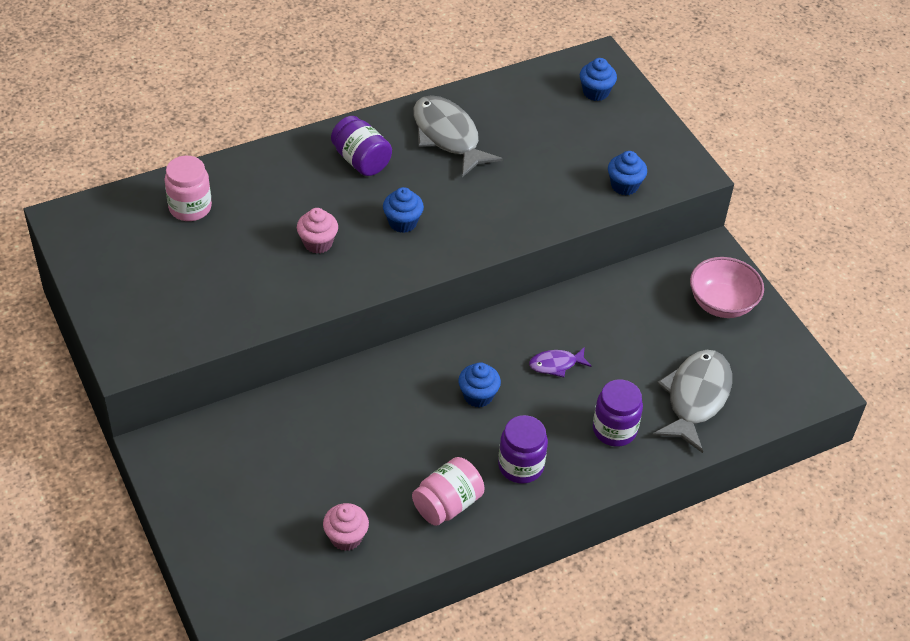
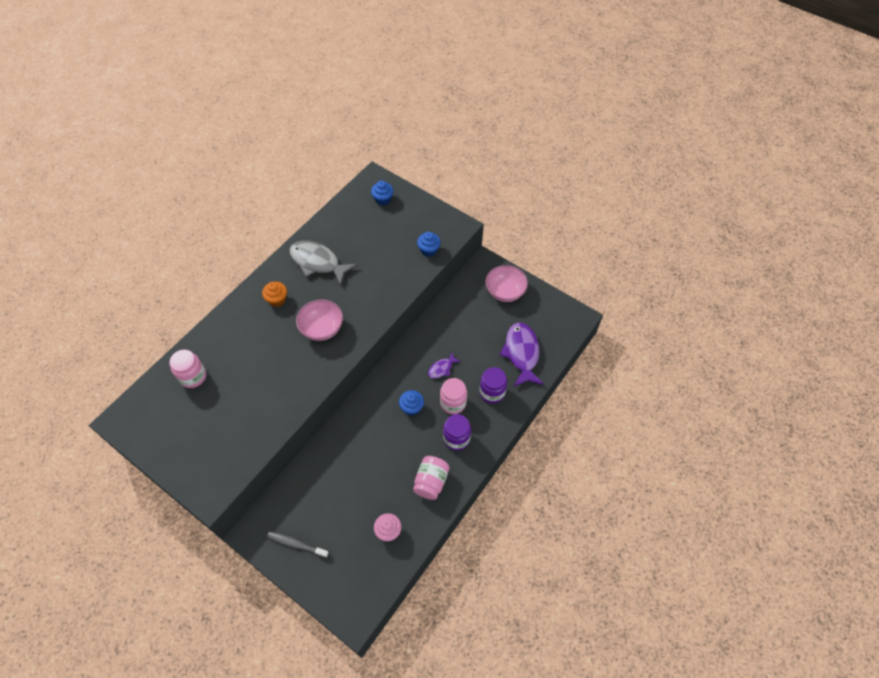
camera: 25 degrees left, 10 degrees up
(208, 492) = (296, 544): none -> grey toothbrush
(318, 243) = (281, 364): pink cupcake -> none
(361, 161) = (277, 300): purple jar -> orange cupcake
(402, 222) = (322, 328): blue cupcake -> pink bowl
(545, 417) = (453, 403): none -> pink jar
(695, 398) = (521, 353): grey fish -> purple fish

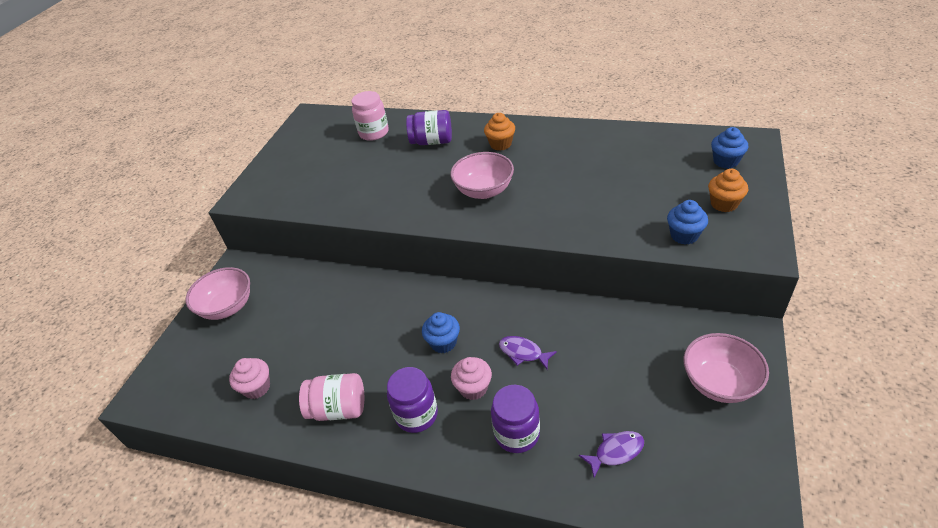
camera: 75 degrees right, 15 degrees down
(239, 340) = (432, 141): none -> purple jar
(296, 544) = (227, 307): grey toothbrush -> pink bowl
(318, 262) = (575, 150): grey fish -> none
(416, 221) = (724, 204): none -> orange cupcake
(453, 403) = (473, 388): pink jar -> pink cupcake
(521, 353) = (615, 452): purple fish -> purple fish, size x0.50

